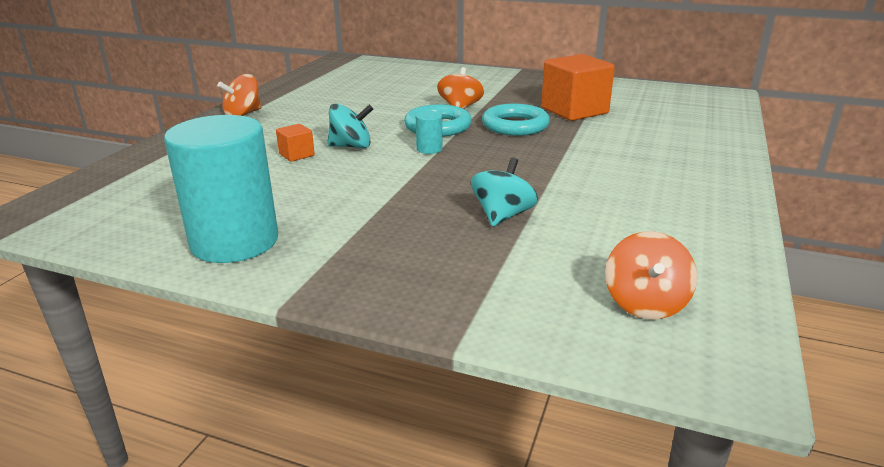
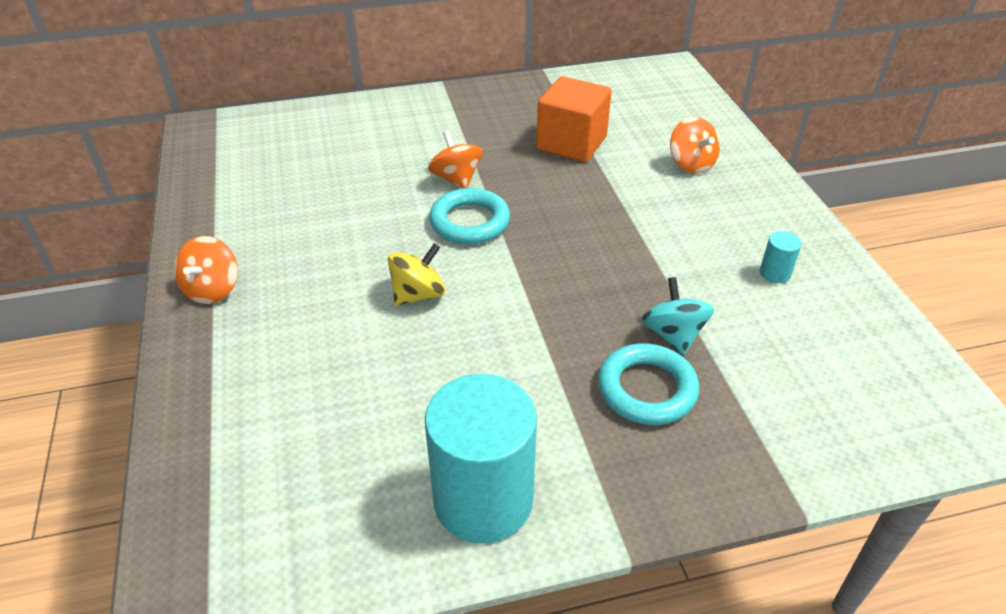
camera: 35 degrees left, 15 degrees up
(296, 155) = (376, 335): orange cube -> none
(351, 146) = (418, 294): turquoise spinning top -> yellow spinning top
(429, 149) = (503, 264): turquoise cylinder -> turquoise cylinder (775, 273)
(515, 125) = (543, 190): turquoise ring -> turquoise ring (646, 389)
(645, 303) = (869, 388): orange spinning top -> orange spinning top (691, 164)

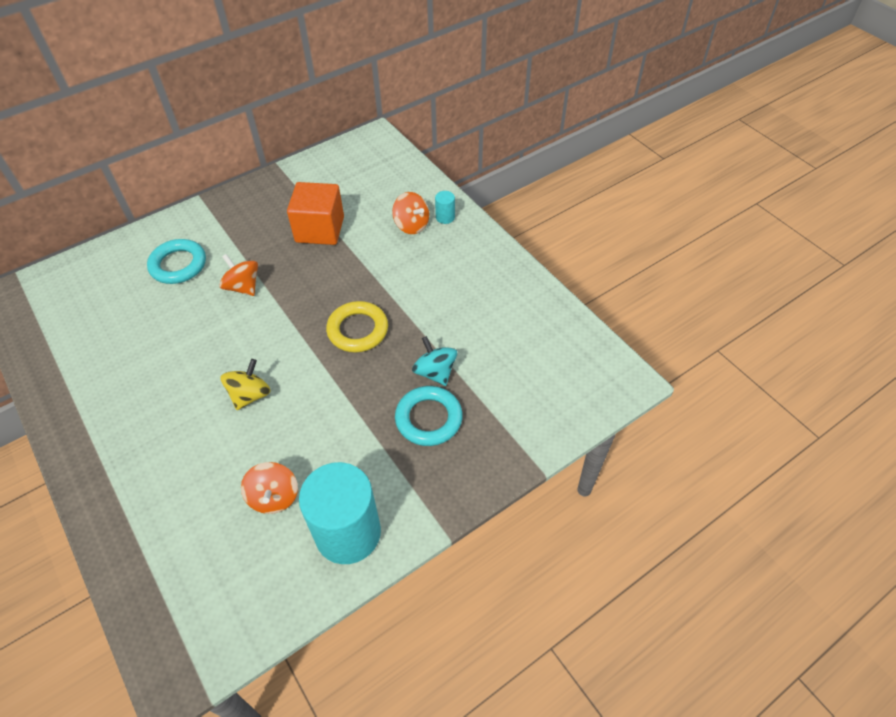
camera: 20 degrees left, 10 degrees up
(212, 289) = (91, 440): orange spinning top -> orange spinning top (274, 497)
(470, 222) = (266, 322): turquoise ring -> turquoise ring (178, 265)
(582, 259) = (358, 330): none -> yellow ring
(775, 273) = (489, 303): turquoise cylinder -> turquoise cylinder (445, 217)

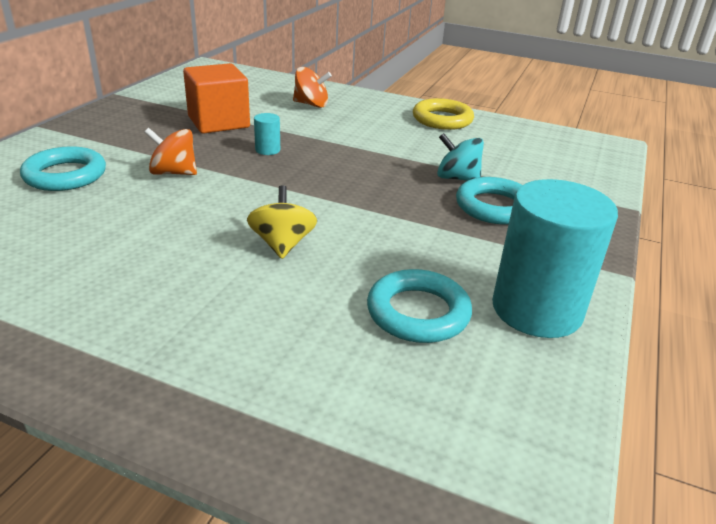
camera: 35 degrees left, 20 degrees down
(274, 497) = (418, 312): orange spinning top -> turquoise ring
(358, 330) = (345, 172): yellow ring -> yellow ring (442, 119)
(445, 217) = (336, 95): turquoise cylinder -> turquoise cylinder (267, 150)

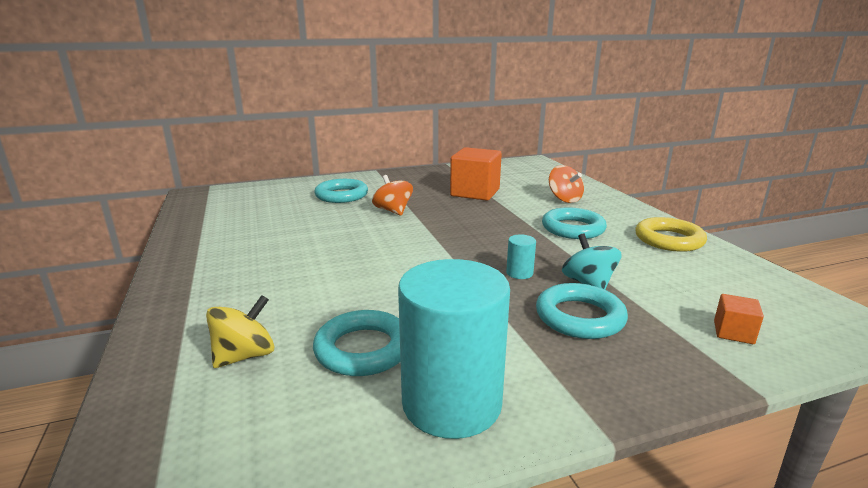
camera: 50 degrees right, 10 degrees down
(267, 150) = (473, 216): turquoise cylinder -> turquoise cylinder (519, 273)
(282, 244) = (370, 270): yellow spinning top -> yellow spinning top (245, 356)
(367, 133) = (573, 228): none -> turquoise ring
(574, 177) = (733, 332): none -> orange cube

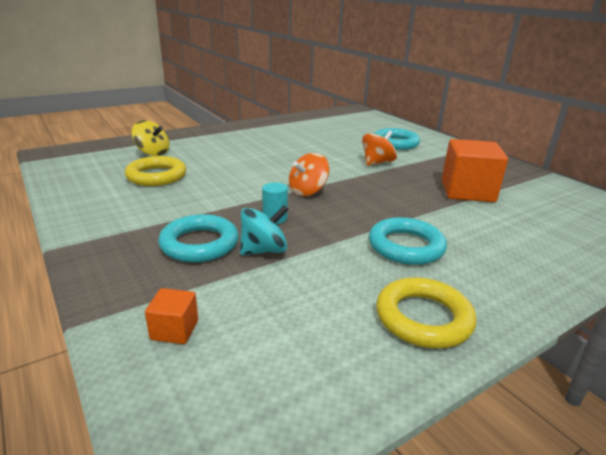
camera: 75 degrees right, 5 degrees up
(363, 349) = (156, 176): turquoise ring -> yellow ring
(451, 403) = (99, 202): turquoise cylinder -> none
(564, 199) = (509, 243): orange spinning top -> orange spinning top (308, 191)

